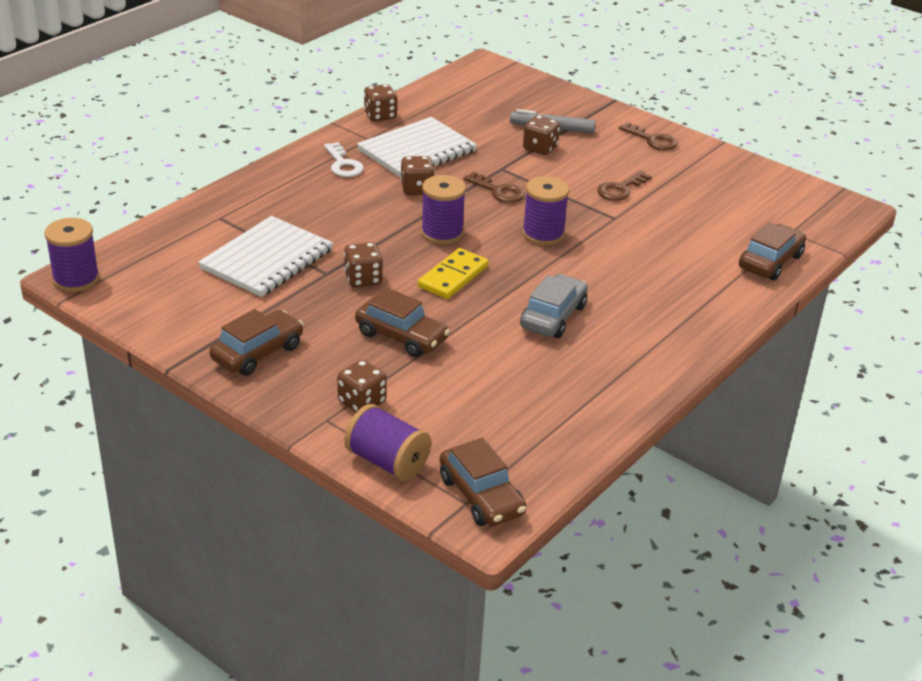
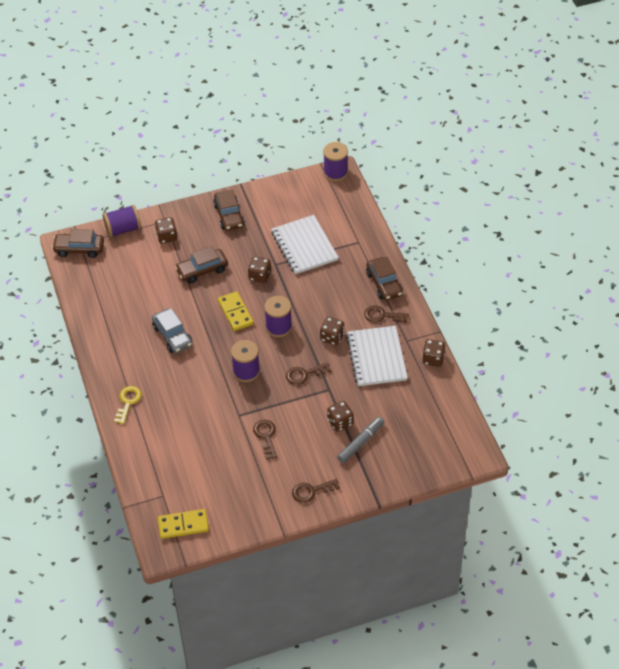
camera: 125 degrees right, 15 degrees up
(343, 164) = (382, 315): white key -> brown key
(704, 311) = (128, 402): none -> yellow key
(770, 262) = (144, 463): brown car -> brown car (384, 284)
(805, 204) = (183, 525): none -> yellow domino

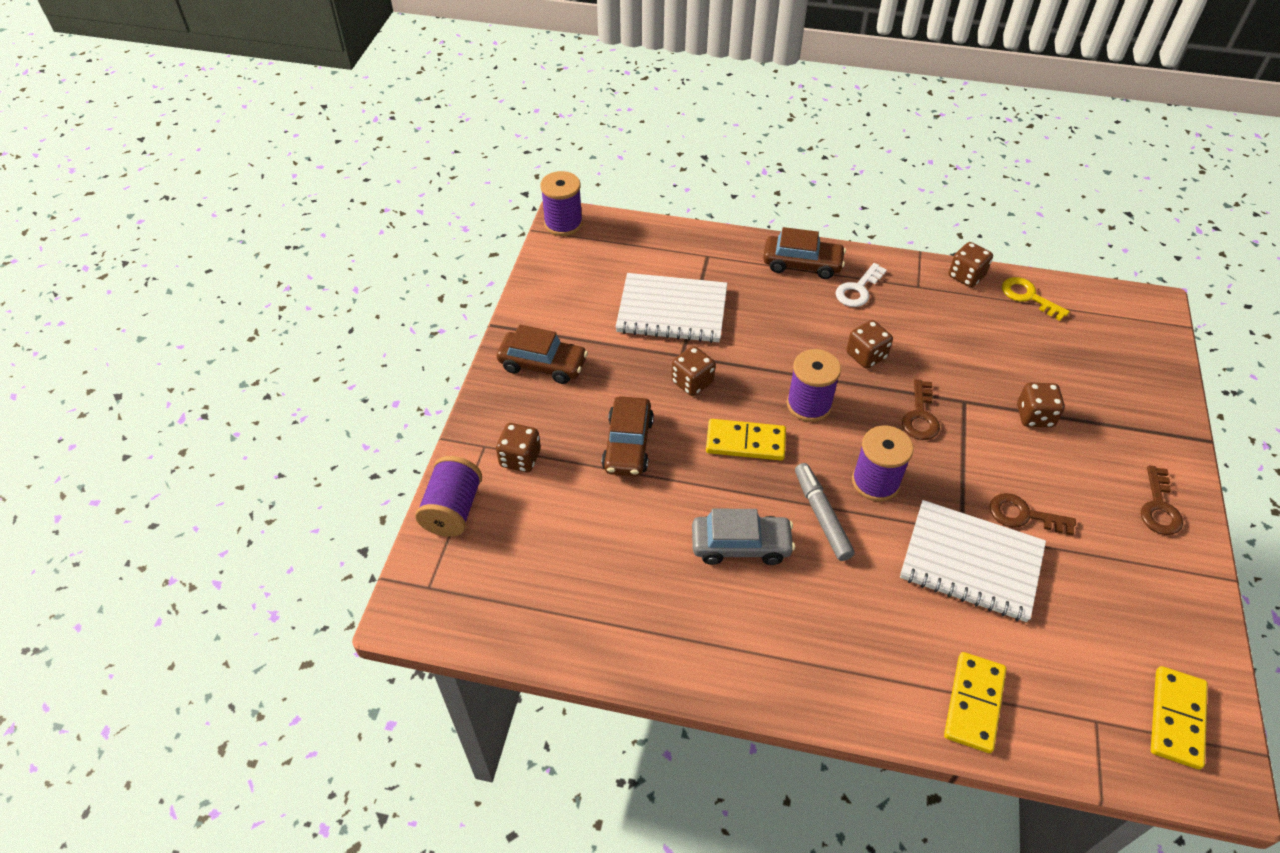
camera: 60 degrees left, 0 degrees up
(79, 249) = (442, 595): brown car -> none
(128, 402) = (852, 679): yellow key -> yellow key (1028, 296)
(143, 448) = (973, 703): none -> yellow domino
(361, 442) = (1084, 410): grey marker -> grey marker (821, 516)
(376, 357) = (931, 327): white notebook -> white notebook (971, 562)
(382, 315) = (858, 290): brown key -> white key

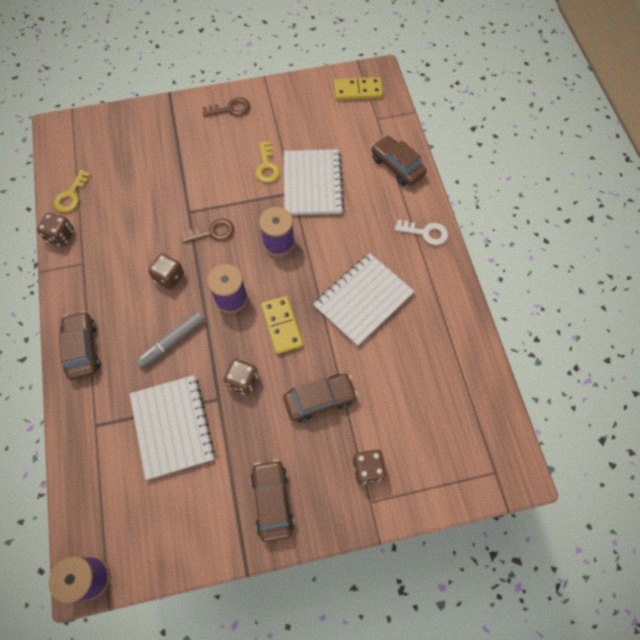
camera: 115 degrees left, 15 degrees up
(453, 509) = (433, 492): purple spool -> none
(741, 545) = (363, 300): grey car -> white notebook
(821, 516) = (318, 264): grey marker -> grey marker (172, 341)
(858, 290) = (100, 301): white key -> white key (426, 233)
(973, 703) = (397, 166): yellow domino -> brown car
(1023, 515) = (267, 166): brown key -> yellow key
(1034, 416) = (185, 174): brown dice -> none

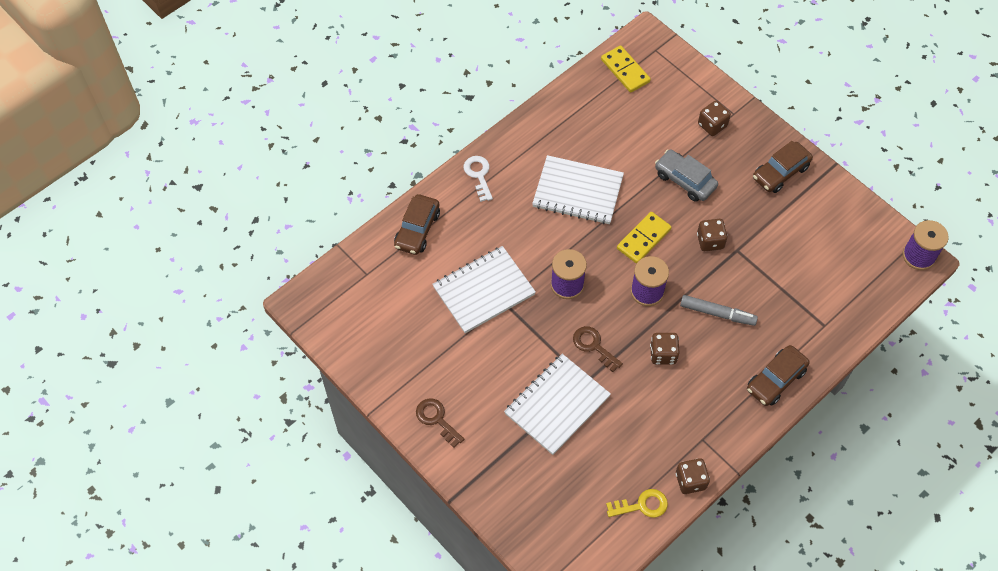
camera: 120 degrees left, 5 degrees down
(172, 427) = (782, 269): white notebook -> white notebook (557, 405)
(267, 166) = (489, 342): yellow key -> none
(320, 400) = (685, 180): brown car -> grey car
(358, 90) = (338, 309): yellow domino -> yellow domino (625, 71)

